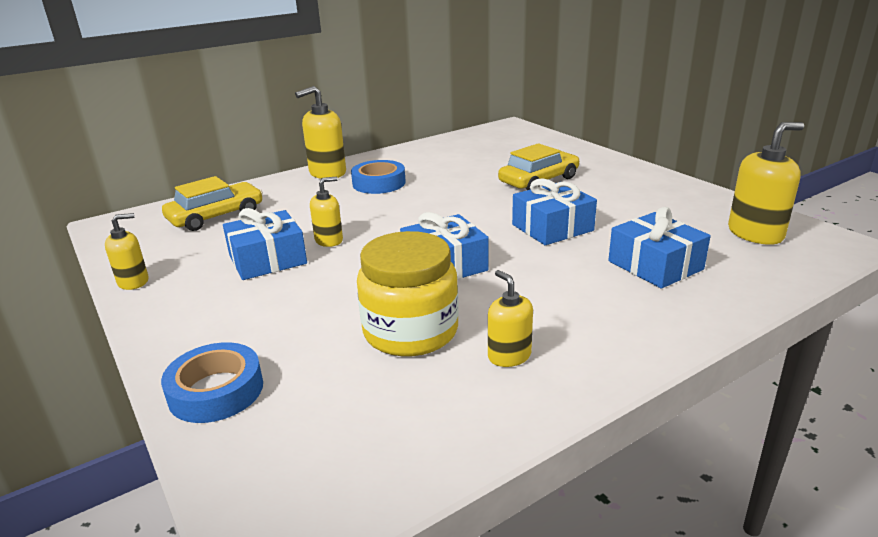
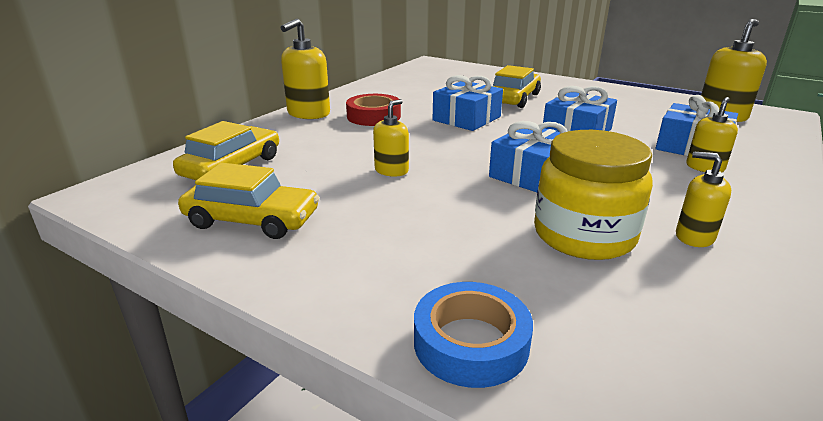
camera: 25 degrees left, 0 degrees up
(133, 282) = (210, 249): yellow soap dispenser -> yellow soap dispenser (705, 167)
(182, 264) = (252, 220): none -> yellow car
(267, 259) = (349, 198): blue gift -> blue gift (467, 118)
(379, 183) = (373, 116): blue tape -> red tape

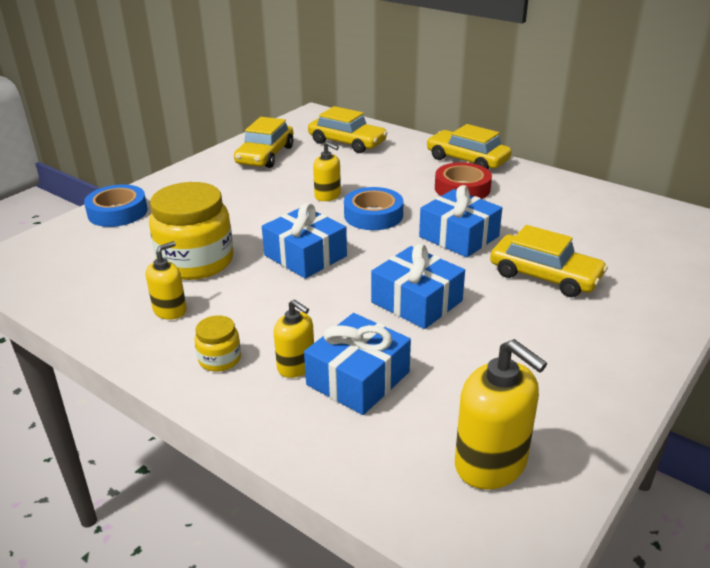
camera: 95 degrees right, 5 degrees up
(308, 113) = (467, 160): yellow soap dispenser -> yellow car
(435, 148) = (373, 215): none -> blue tape
(736, 199) = (220, 359): none -> yellow jar

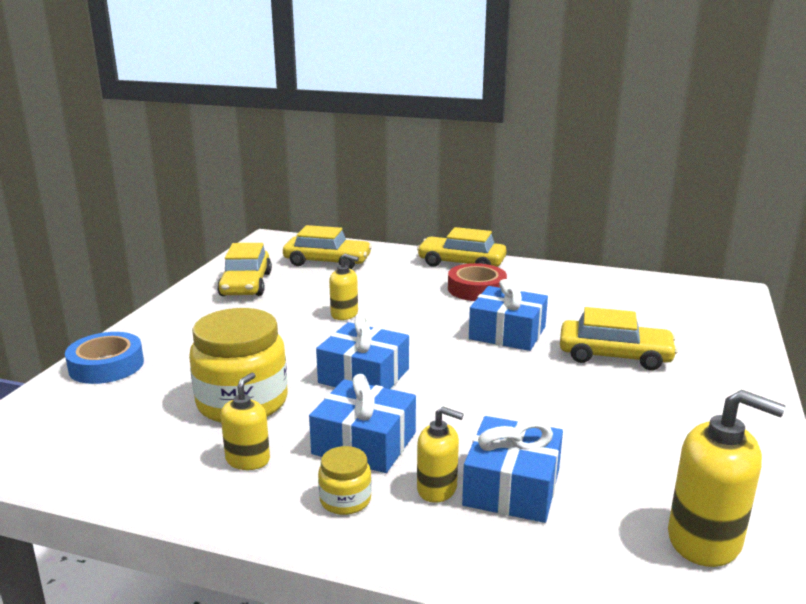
camera: 20 degrees left, 10 degrees down
(373, 215) = (407, 326): blue tape -> none
(416, 301) = (513, 400): blue gift -> blue gift (364, 443)

